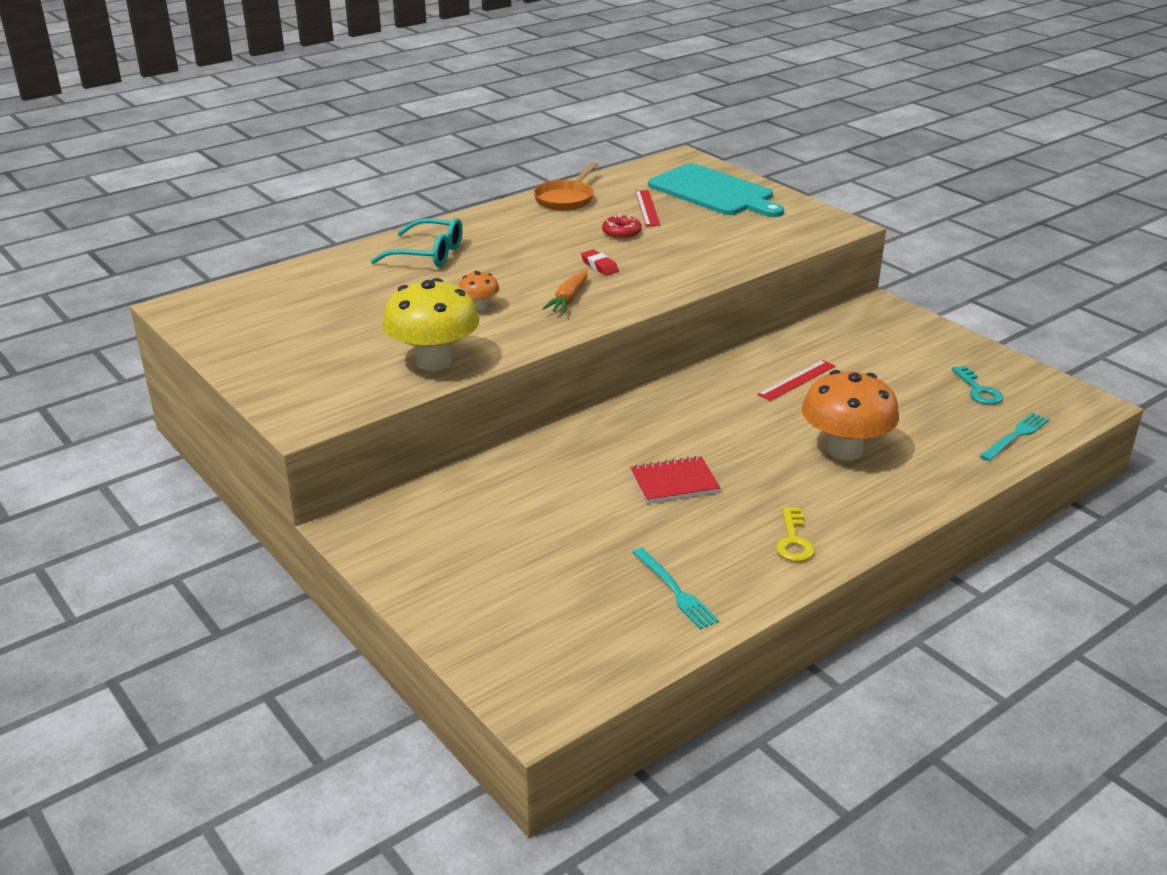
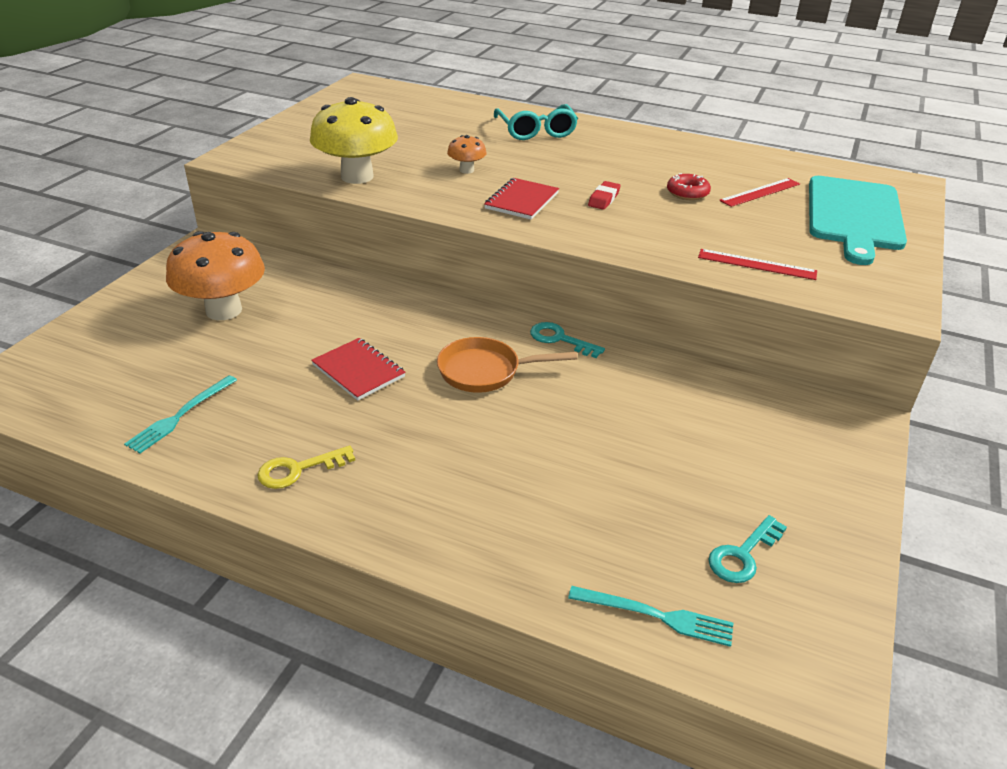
camera: 60 degrees right, 5 degrees up
(566, 199) = (720, 154): orange pan -> orange pan (485, 371)
(568, 299) = (521, 201): orange carrot -> red notebook
(701, 378) = (560, 339): none -> turquoise key
(797, 380) = (616, 400): red ruler -> red ruler (756, 264)
(844, 450) = (499, 467): orange mushroom -> orange mushroom (224, 310)

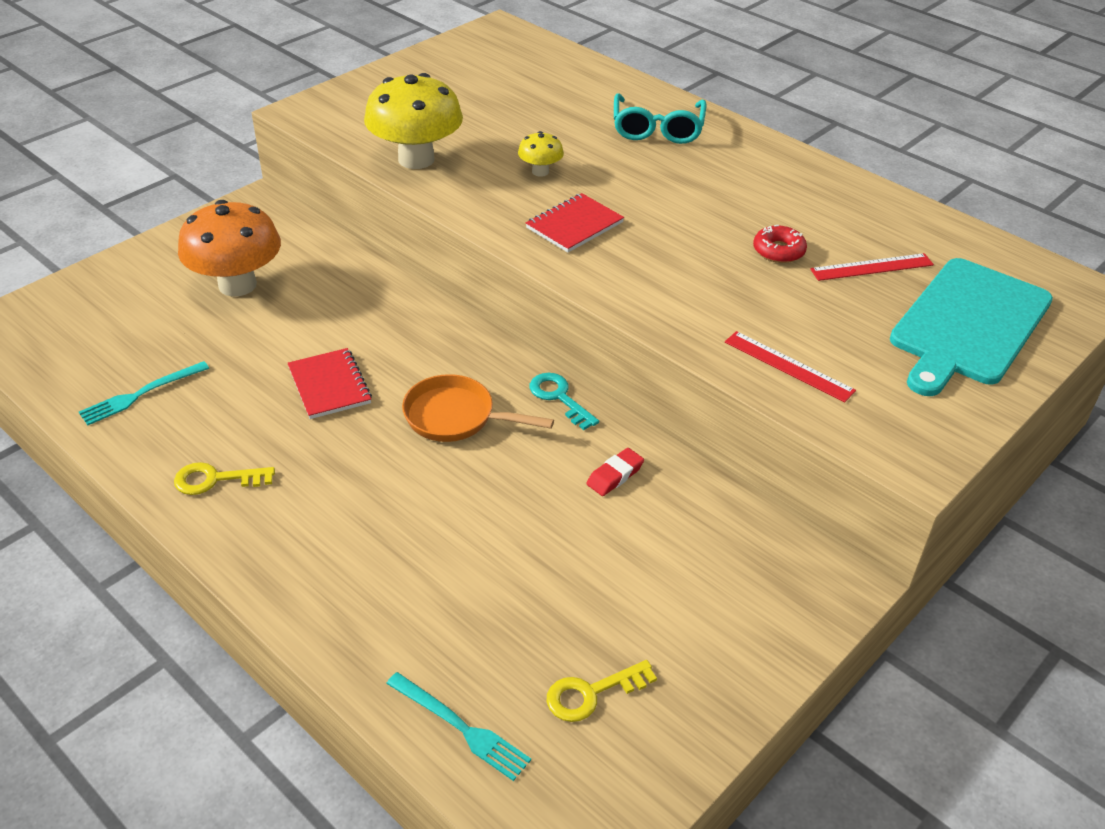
camera: 20 degrees right, 5 degrees up
(466, 170) = (540, 171): orange mushroom -> yellow mushroom
(604, 199) = (671, 240): red eraser -> red eraser (615, 475)
(743, 555) = (591, 693): turquoise key -> yellow key

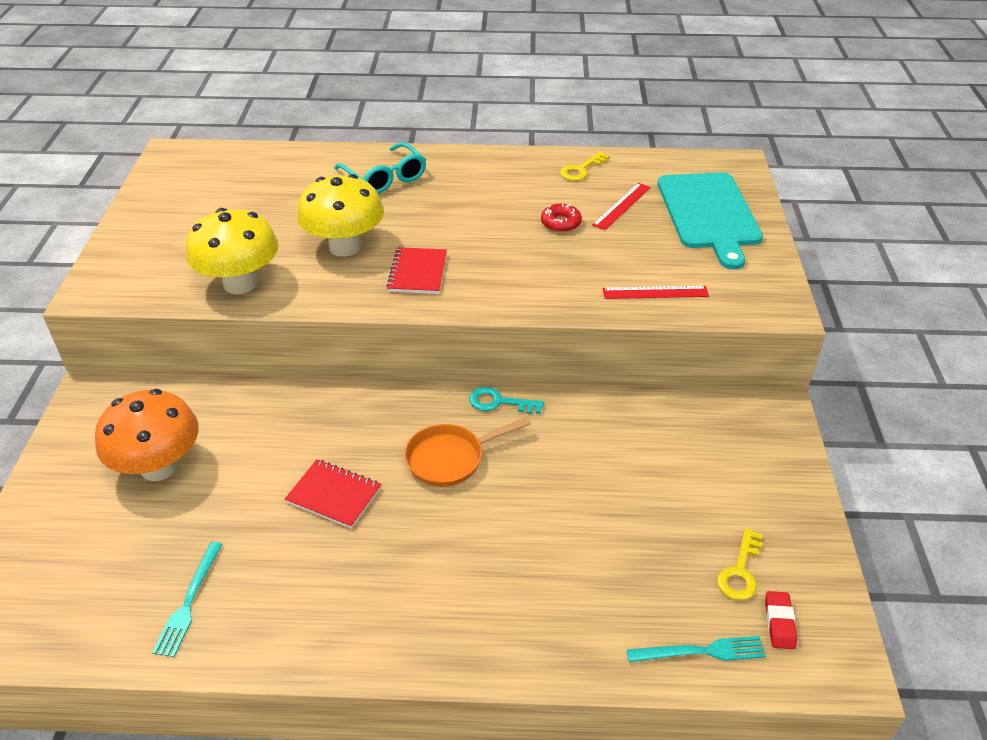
camera: 40 degrees left, 0 degrees up
(215, 479) = (337, 621): yellow key -> yellow key (581, 170)
(540, 171) = (345, 247): yellow mushroom -> yellow mushroom, size x2.13
(615, 475) = (592, 430): red eraser -> red eraser (779, 622)

